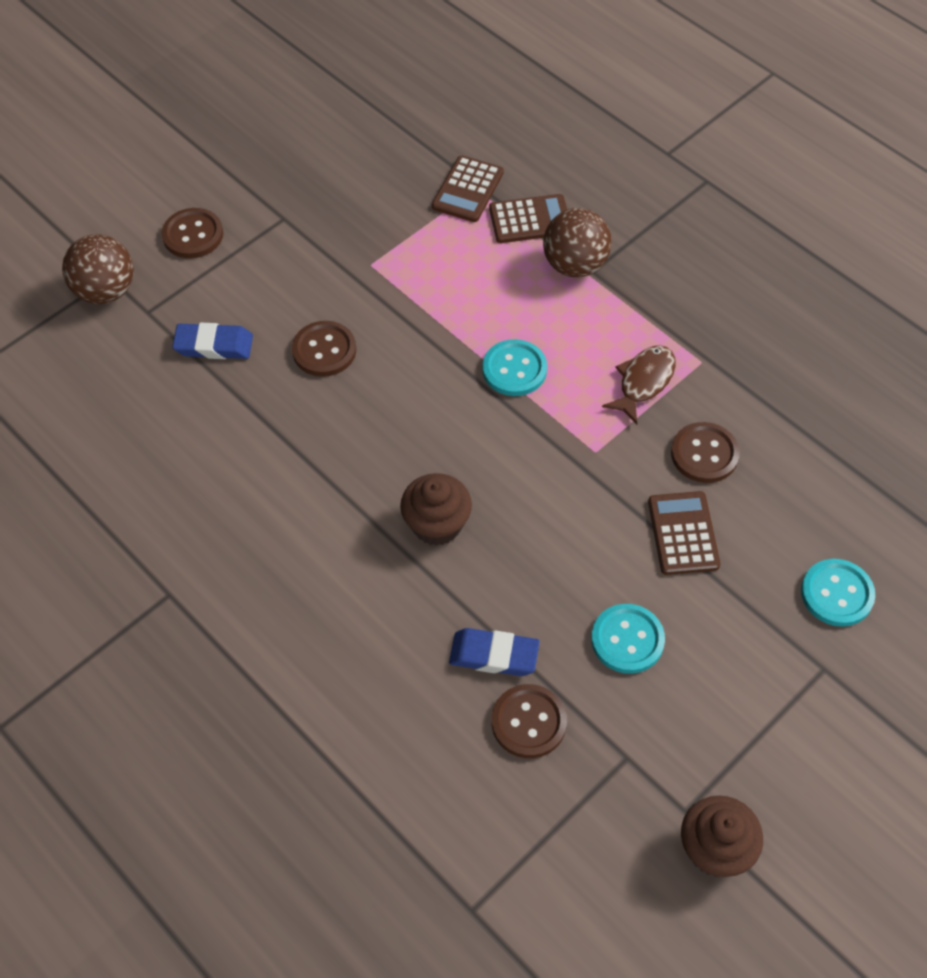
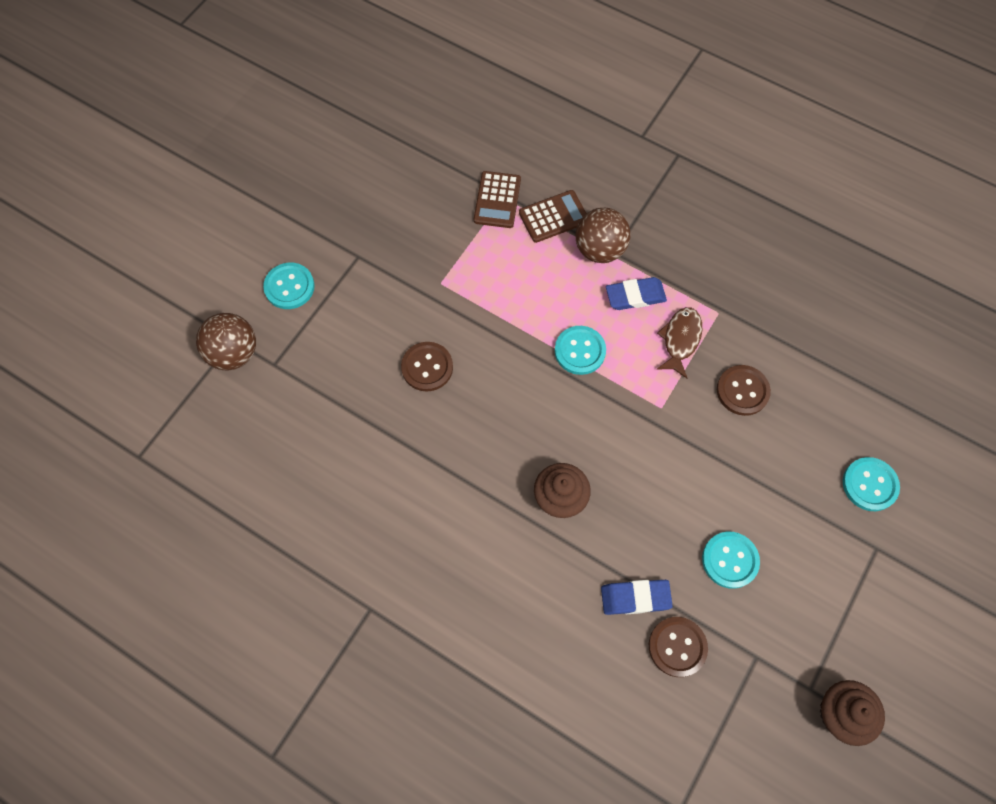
camera: 15 degrees left, 10 degrees up
(193, 235) = (289, 287): brown button -> turquoise button
(214, 345) = (337, 382): blue eraser -> blue eraser (635, 296)
(683, 533) = (745, 461): brown calculator -> none

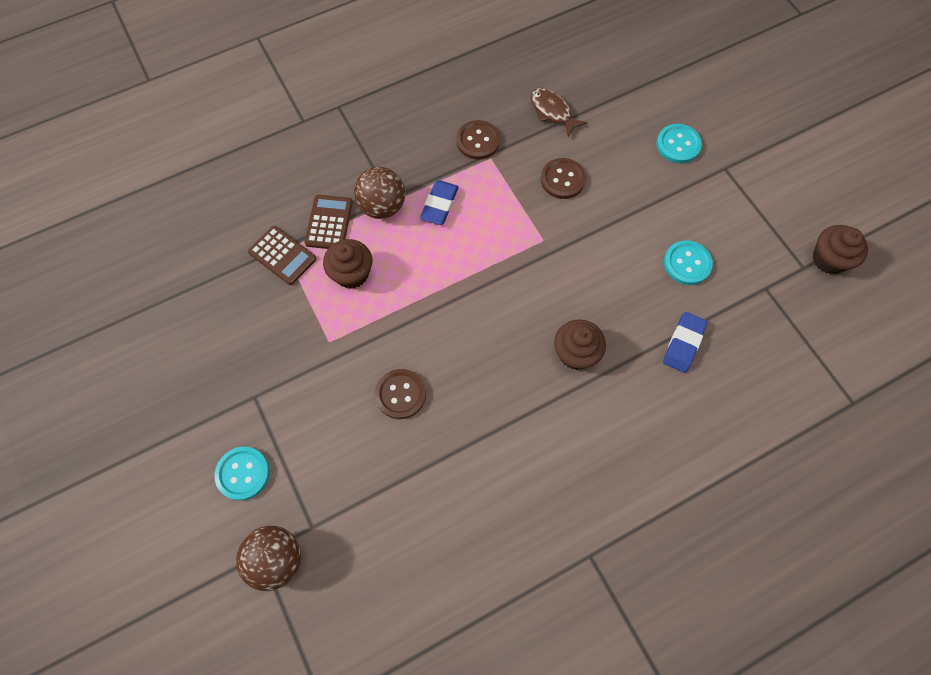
camera: 60 degrees left, 0 degrees up
(516, 263) = (351, 273): none -> brown cupcake
(580, 351) = (461, 270): turquoise button -> none
(677, 647) = (734, 336): brown button -> brown button (478, 141)
(680, 340) = (496, 195): brown fish -> brown fish (552, 111)

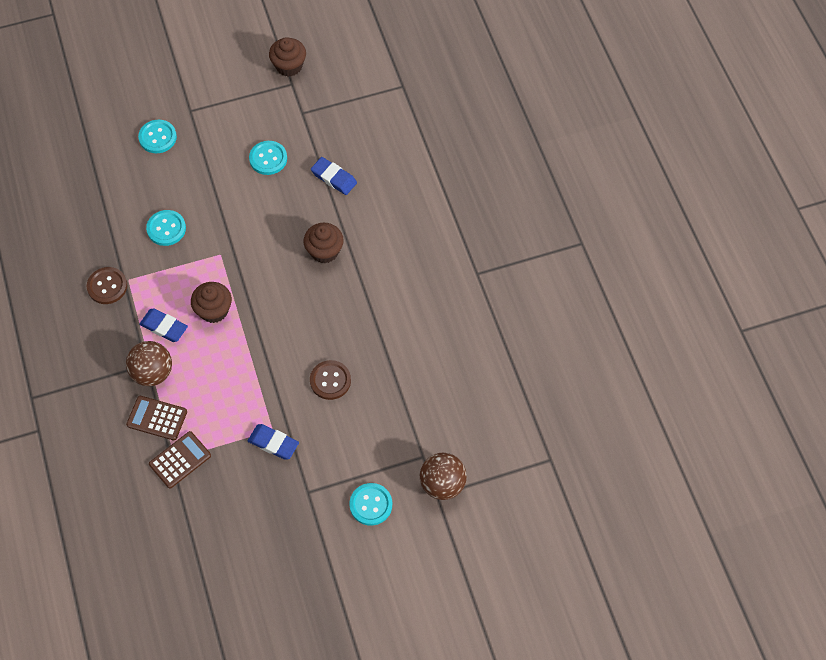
camera: 80 degrees left, 5 degrees down
(312, 347) = (273, 443): none -> blue eraser
(351, 273) = (213, 405): brown cupcake -> brown cupcake (214, 310)
(552, 111) = (94, 222): brown fish -> none
(562, 179) = (166, 228): brown button -> turquoise button

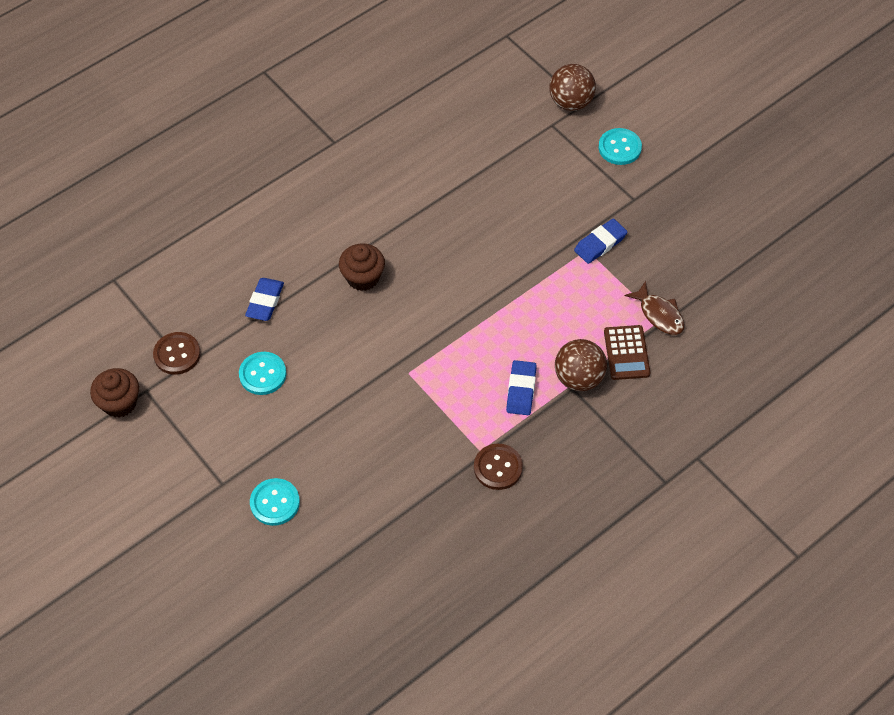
camera: 110 degrees left, 5 degrees down
(166, 228) = (398, 439): turquoise button -> none
(180, 460) = (659, 314): brown calculator -> brown fish
(214, 310) = (479, 351): brown cupcake -> none
(273, 443) = (600, 243): blue eraser -> blue eraser turned 45 degrees clockwise
(330, 380) = (510, 221): brown button -> brown button (177, 354)

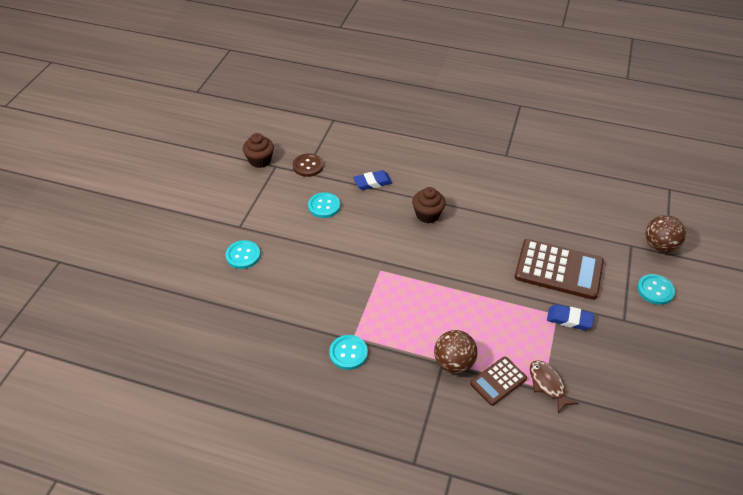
camera: 55 degrees right, 10 degrees down
(498, 467) = (348, 353): brown button -> turquoise button
(521, 390) = (416, 335): blue eraser -> none
(534, 209) = (558, 270): none -> brown calculator
(659, 314) = (547, 385): brown fish -> brown fish turned 135 degrees clockwise

